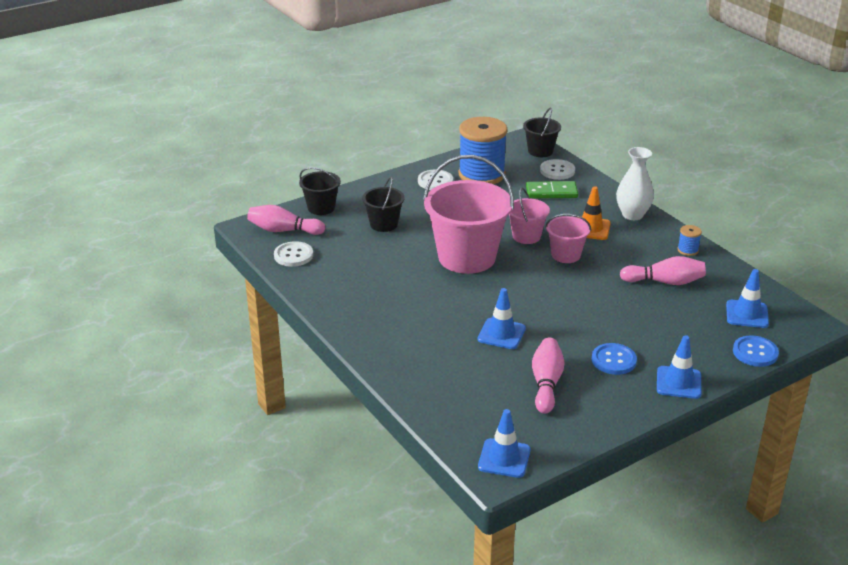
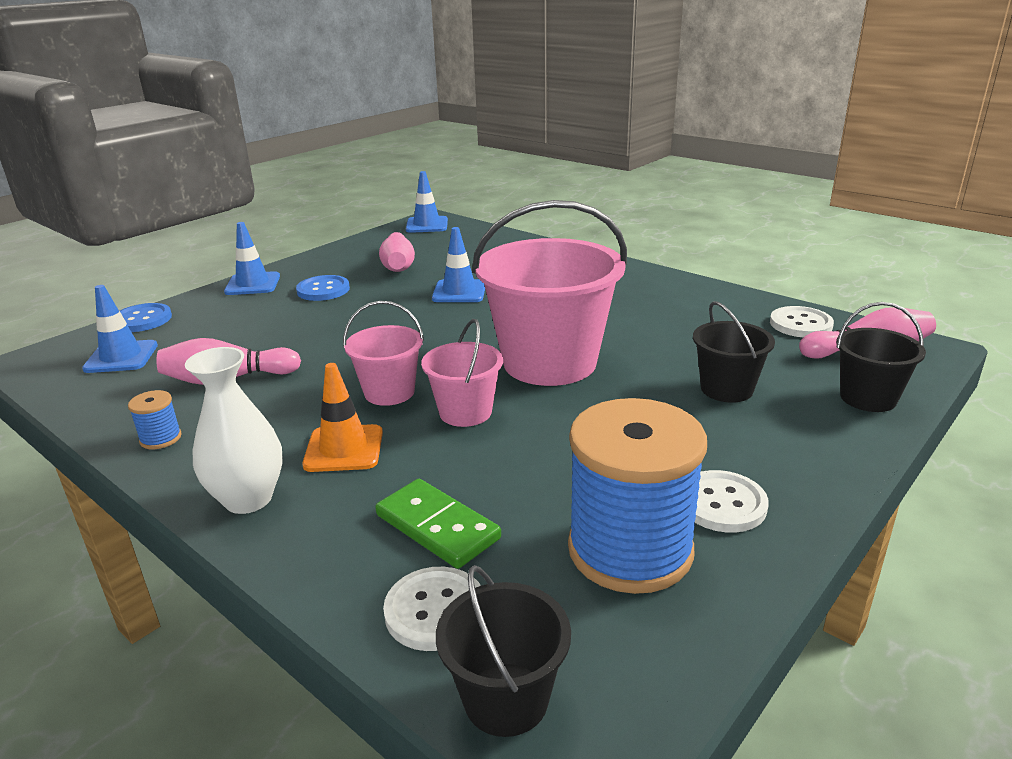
camera: 165 degrees right, 5 degrees down
(551, 192) = (437, 527): green domino -> green domino turned 60 degrees clockwise

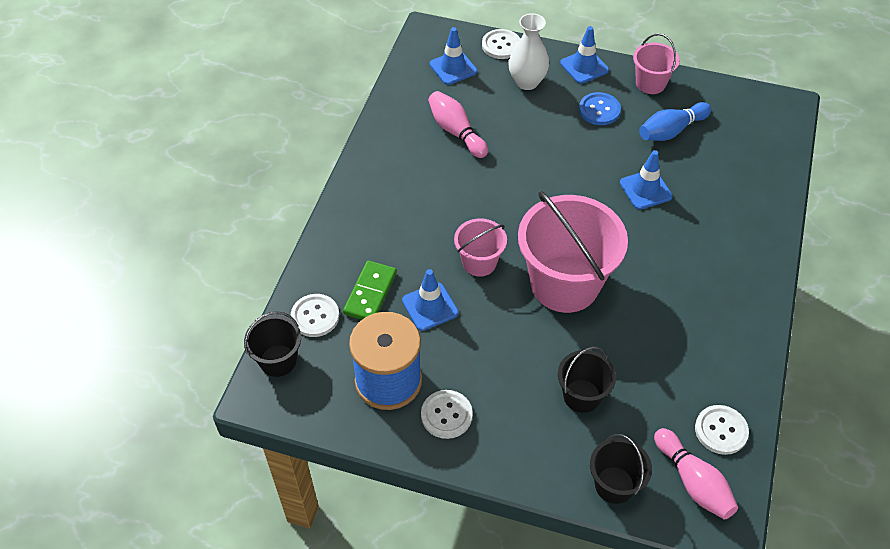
camera: 65 degrees right, 25 degrees up
(142, 320) = (501, 45): blue button -> white button
(161, 438) = (386, 140): blue spool -> none
(248, 499) = (356, 206): white vase -> white vase (527, 82)
(344, 449) = (415, 223): orange traffic cone -> none
(389, 392) = (482, 215): pink bucket -> pink bucket (650, 83)
(398, 265) = (671, 131): pink bowling pin -> blue bowling pin
(427, 225) = (770, 109): blue traffic cone -> blue traffic cone (430, 307)

